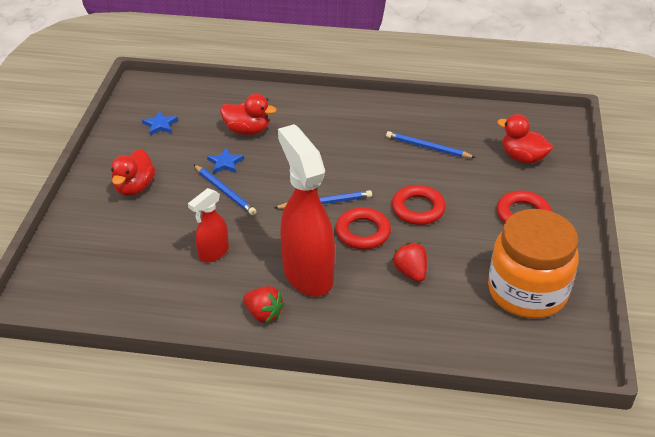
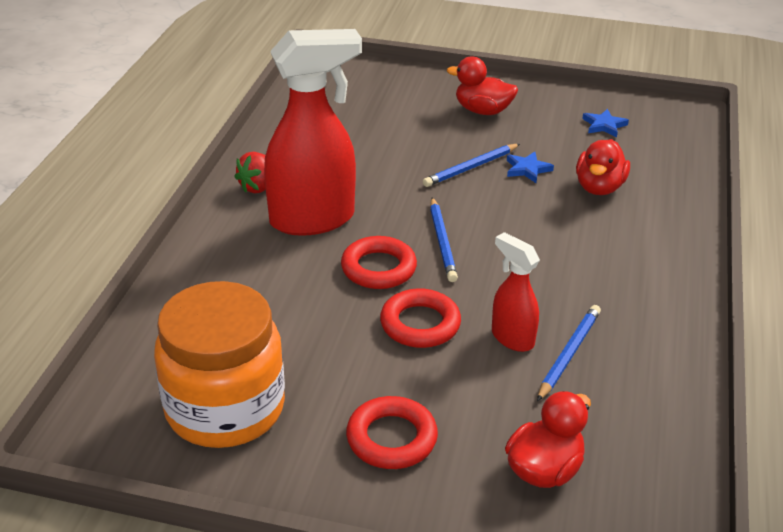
camera: 95 degrees right, 5 degrees down
(213, 253) = (363, 158): red spray bottle -> red spray bottle (511, 338)
(410, 272) = (294, 301): red strawberry -> none

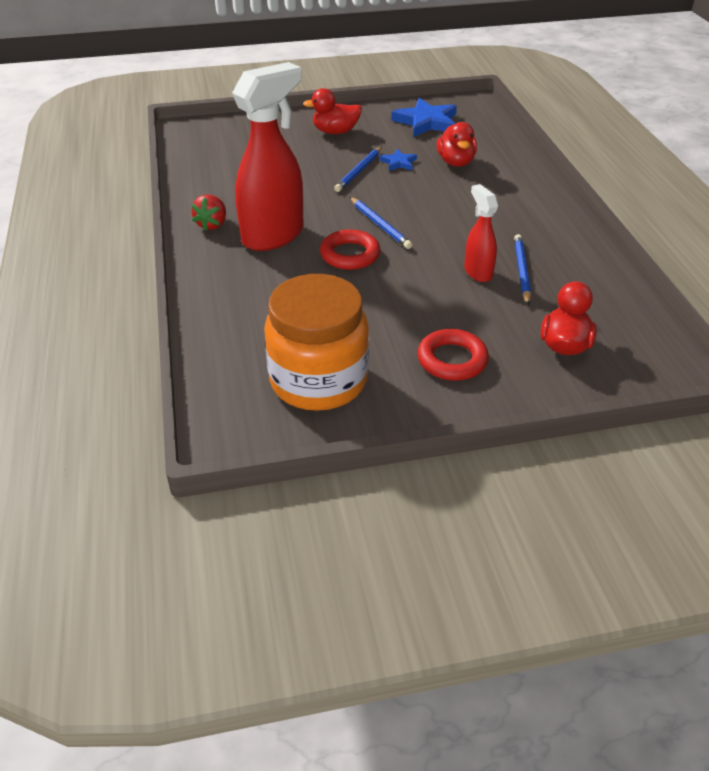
camera: 25 degrees left, 5 degrees up
(420, 324) = (409, 282): red ring -> none
(511, 338) = (477, 272): red spray bottle -> red spray bottle turned 45 degrees clockwise
(604, 125) = (426, 122): blue star -> blue star, size x1.95

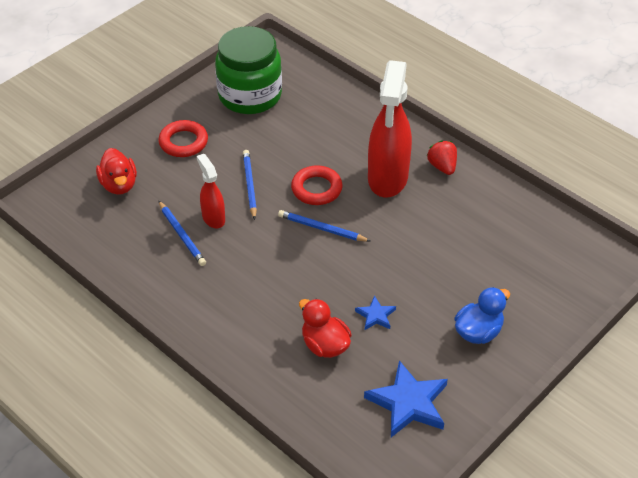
camera: 145 degrees right, 5 degrees up
(318, 380) = (250, 95): orange jar -> green jar
(335, 132) = (478, 332): red duck -> blue duck
(359, 171) = (398, 284): blue pencil -> blue pencil (250, 185)
(477, 272) = (213, 218): red spray bottle -> red spray bottle turned 150 degrees counterclockwise

